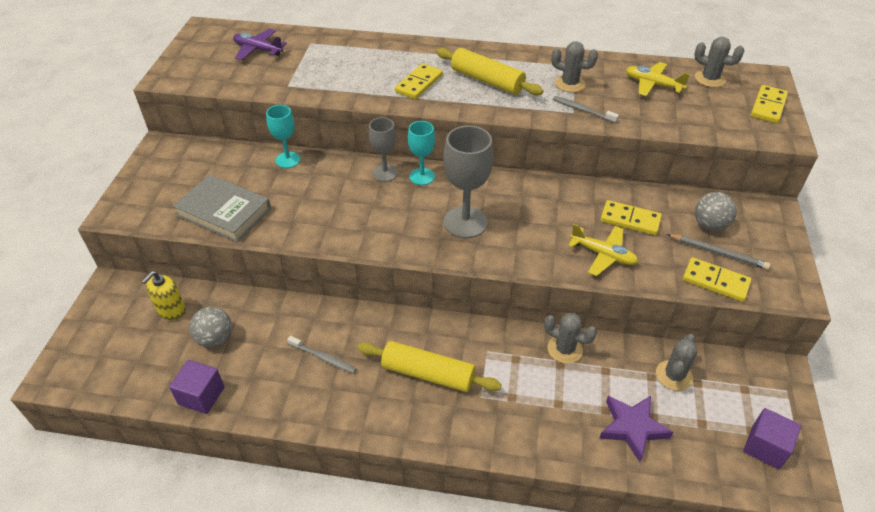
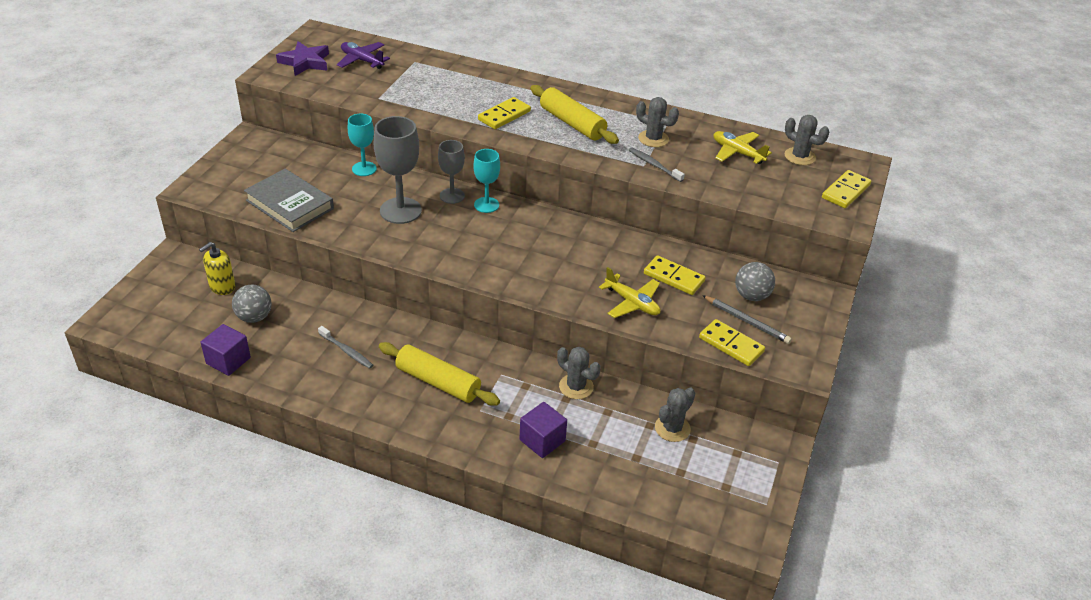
camera: 10 degrees right, 5 degrees down
(465, 222) = (511, 252): grey goblet -> grey goblet (400, 211)
(632, 428) = (612, 462): purple star -> purple star (305, 62)
(765, 447) = (732, 503): purple cube -> purple cube (542, 440)

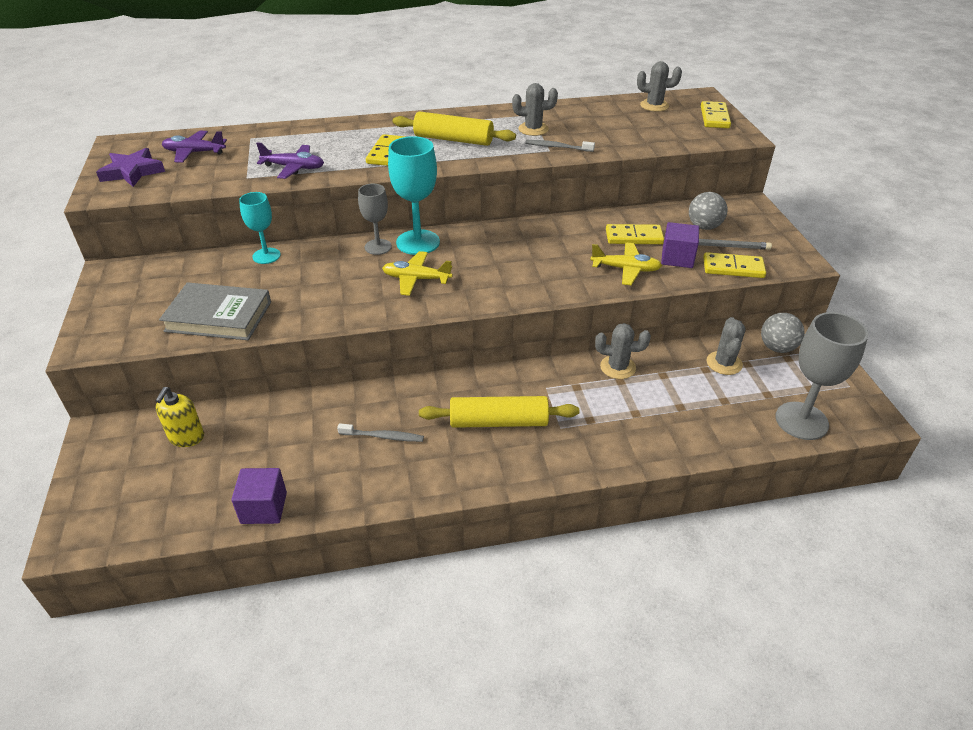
camera: 30 degrees left, 0 degrees up
(254, 317) = (252, 450): grey ball -> grey ball (777, 347)
(400, 211) = (342, 277): grey goblet -> grey goblet (801, 421)
(420, 102) = (294, 168): none -> purple plane
(486, 205) = (418, 242): turquoise goblet -> turquoise goblet, size x1.63
(542, 440) = (639, 426): purple cube -> purple cube (677, 258)
(737, 153) = (608, 118): yellow plane -> yellow plane (416, 279)

